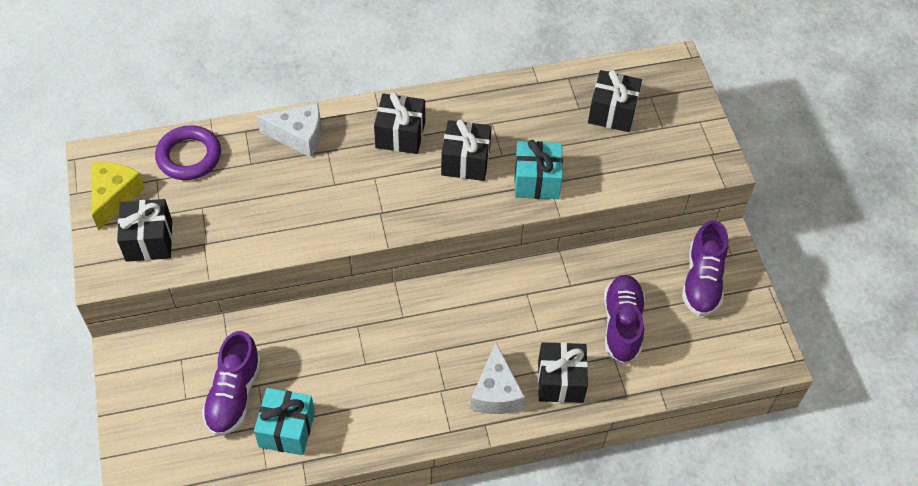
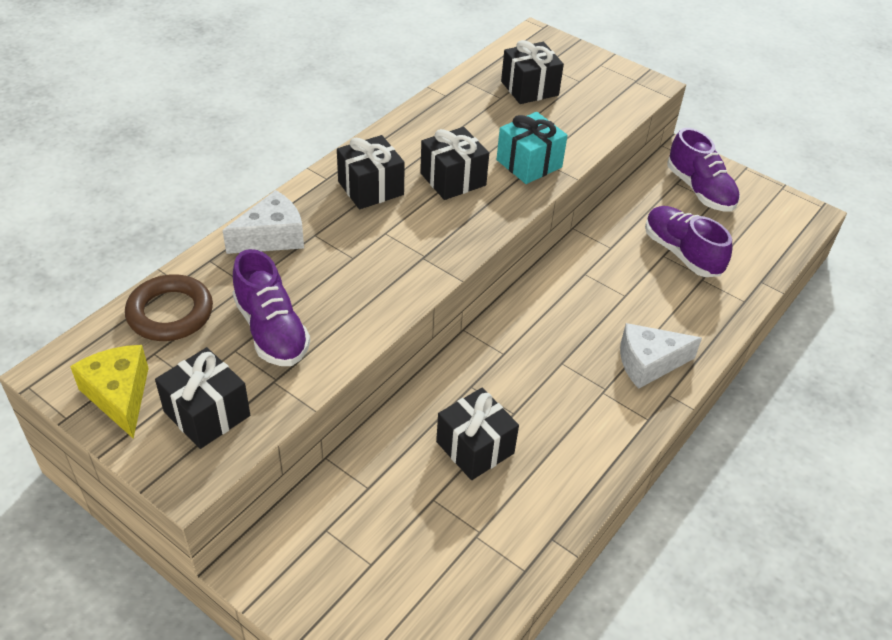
camera: 40 degrees left, 10 degrees down
(189, 156) = (170, 313): purple ring -> brown ring
(234, 395) = (418, 525): purple shoe -> purple shoe (271, 330)
(287, 429) = (505, 520): turquoise gift -> none
(496, 392) = (648, 363): white cheese -> white cheese turned 120 degrees clockwise
(560, 381) = (686, 322): black gift -> black gift (475, 447)

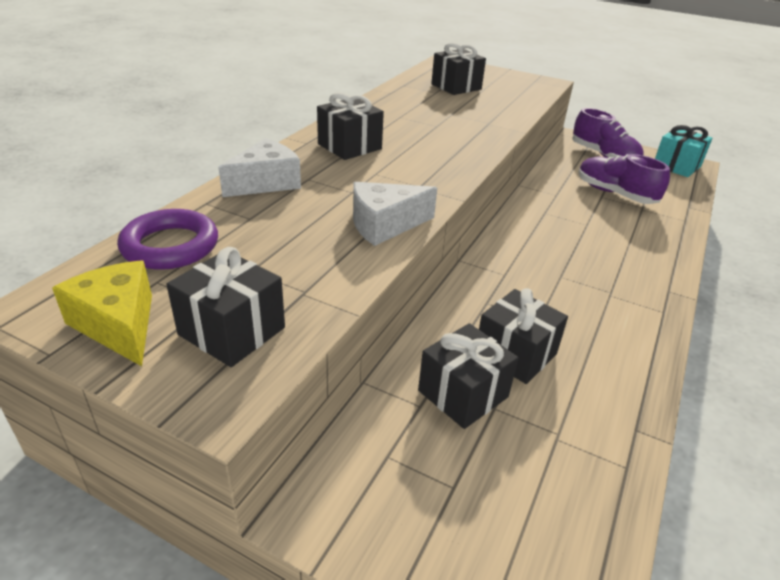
camera: 10 degrees left, 10 degrees down
(170, 313) = (170, 246): brown ring -> purple ring
(271, 330) = (287, 251): purple shoe -> none
(453, 179) = (421, 137): black gift -> black gift (463, 394)
(529, 163) = (480, 126): turquoise gift -> turquoise gift (676, 166)
(648, 363) = (636, 269): white cheese -> white cheese (384, 225)

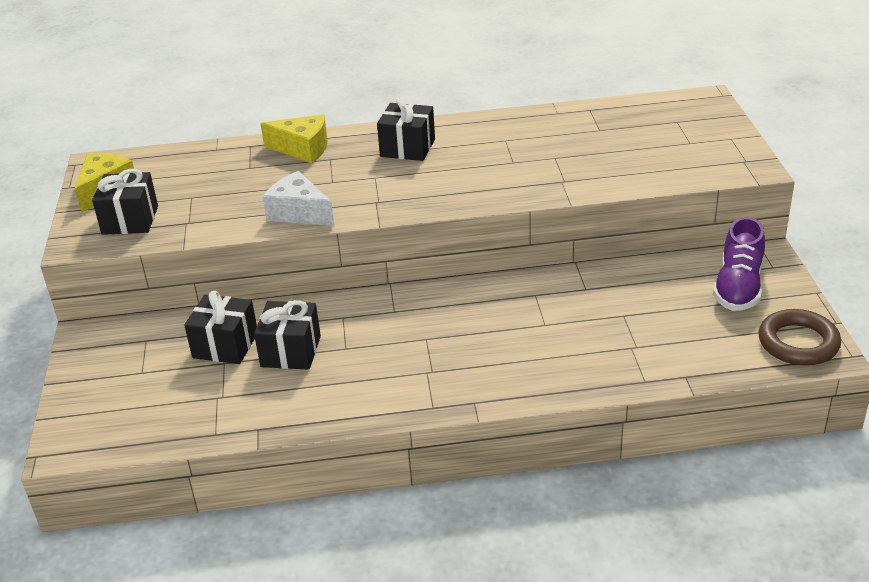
camera: 60 degrees right, 0 degrees up
(170, 246) = (188, 162): purple ring -> none
(266, 183) = (303, 149): white cheese -> yellow cheese
(456, 87) = (635, 132): black gift -> none
(615, 194) = (643, 321): purple shoe -> none
(676, 166) = (798, 343): turquoise gift -> brown ring

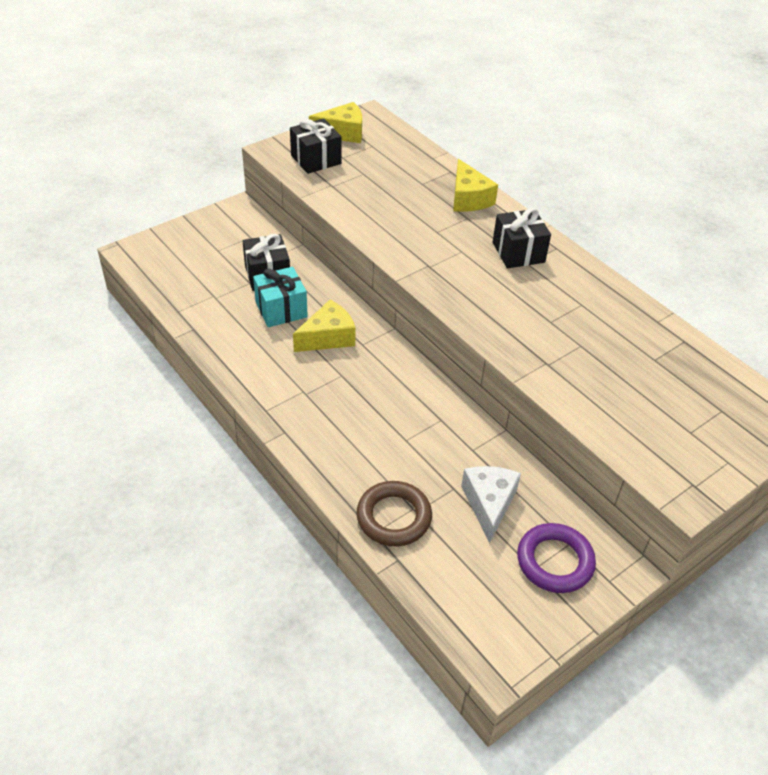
camera: 55 degrees right, 10 degrees up
(291, 351) = (281, 309): black gift -> turquoise gift
(299, 213) = (383, 232): white cheese -> white cheese (489, 504)
(364, 331) = (328, 337): none -> yellow cheese
(738, 287) = (554, 561): purple shoe -> purple ring
(798, 343) = (501, 635): brown ring -> brown ring (394, 517)

